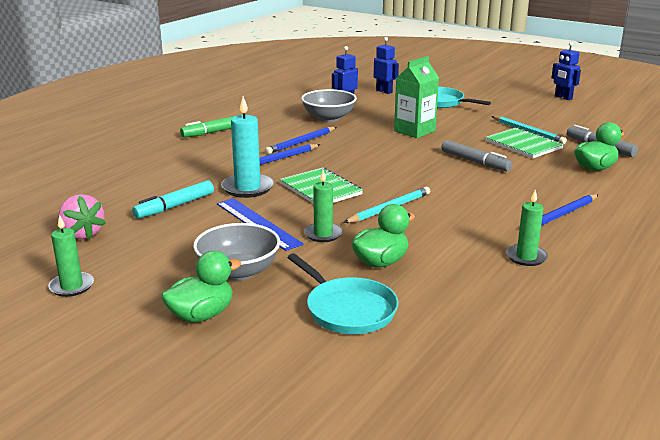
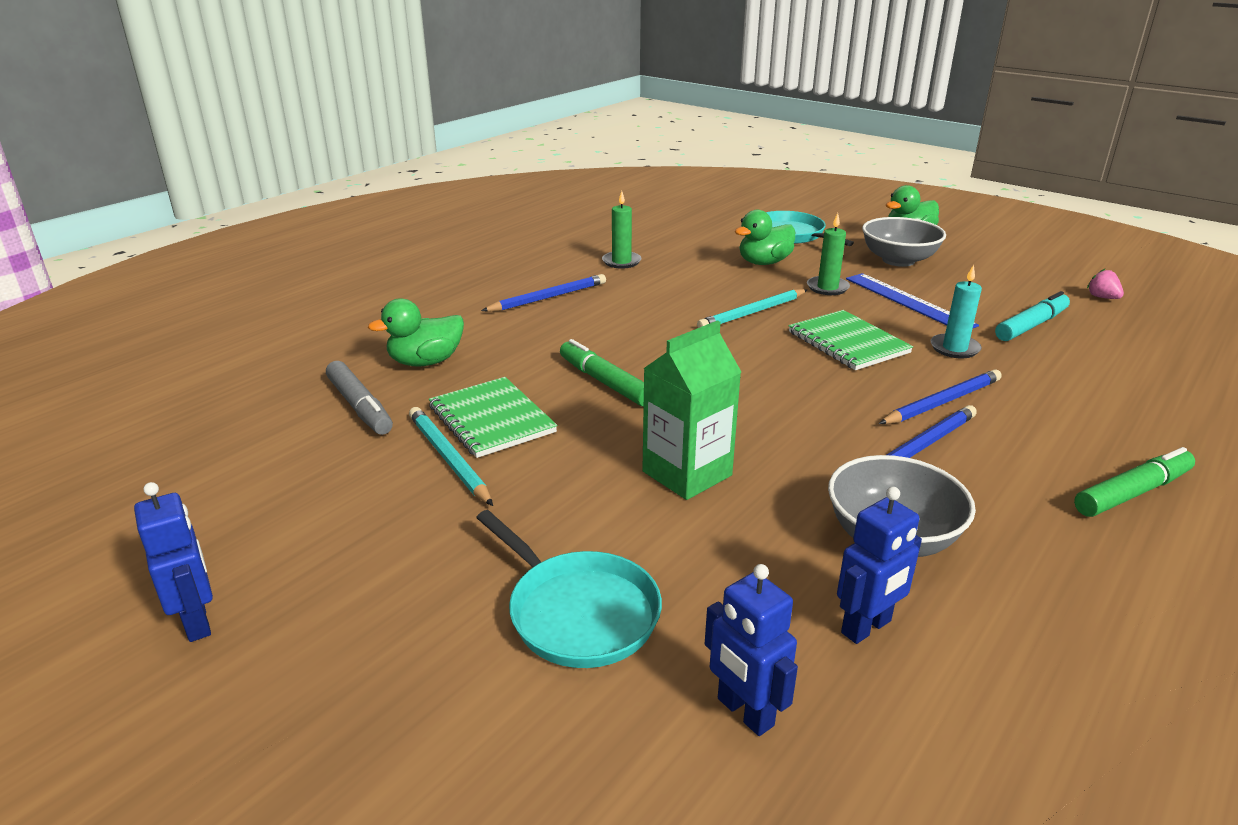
camera: 175 degrees left, 5 degrees up
(72, 286) = (1042, 255): green candle -> none
(82, 234) = (1102, 297): pink strawberry -> pink strawberry, size x0.57
(247, 188) = (954, 348): turquoise candle -> turquoise candle, size x0.65
(475, 162) = (605, 382): grey marker -> green marker

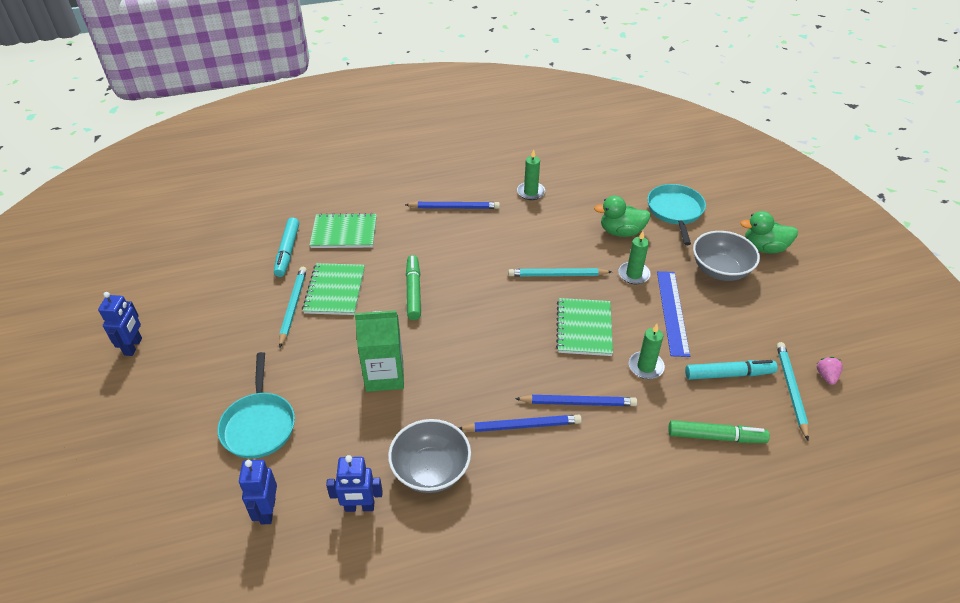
camera: 35 degrees right, 15 degrees up
(359, 407) = (287, 251): grey marker -> turquoise marker
(426, 362) = (344, 232): green duck -> green notebook
(954, 348) = (646, 367): turquoise candle -> green candle
(1095, 316) = (791, 390): none -> turquoise pencil
(1132, 493) = (596, 523): green marker -> green marker (716, 437)

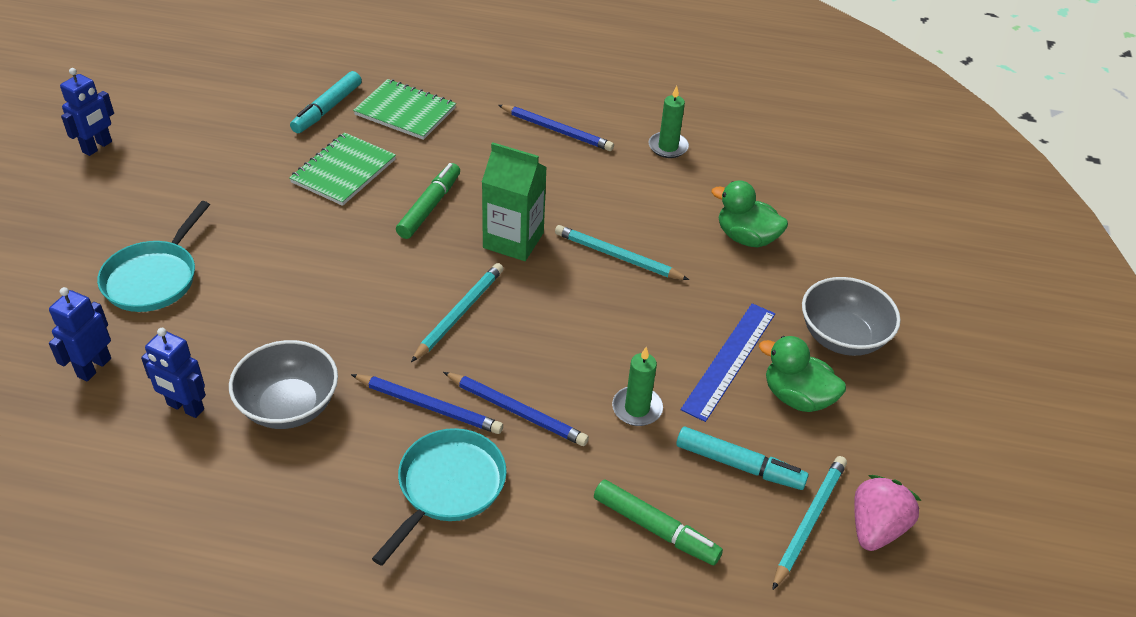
camera: 25 degrees right, 0 degrees up
(293, 307) = (285, 171): turquoise pencil -> turquoise pencil (459, 314)
(384, 375) = (322, 284): green carton -> green carton (513, 240)
(584, 328) = (597, 331): green notebook -> none
(633, 274) = (717, 295): green candle -> none
(675, 211) = (844, 241): turquoise pan -> turquoise pan (448, 487)
(764, 248) = (932, 334): green duck -> green duck (797, 397)
(826, 376) = (875, 528): pink strawberry -> pink strawberry, size x1.75

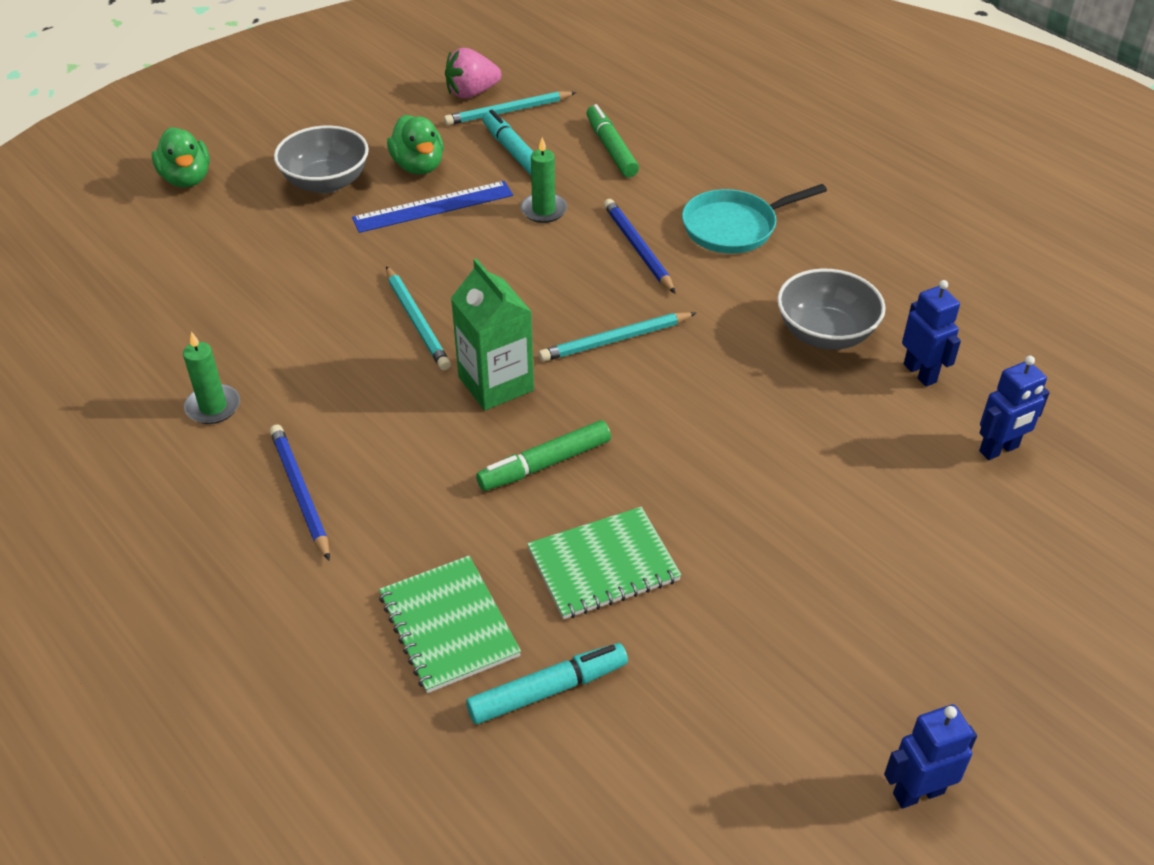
camera: 140 degrees left, 0 degrees up
(154, 278) = (905, 523): turquoise pan -> none
(429, 406) = (705, 282): blue pencil -> none
(746, 238) = (281, 282): green duck -> green duck (186, 179)

